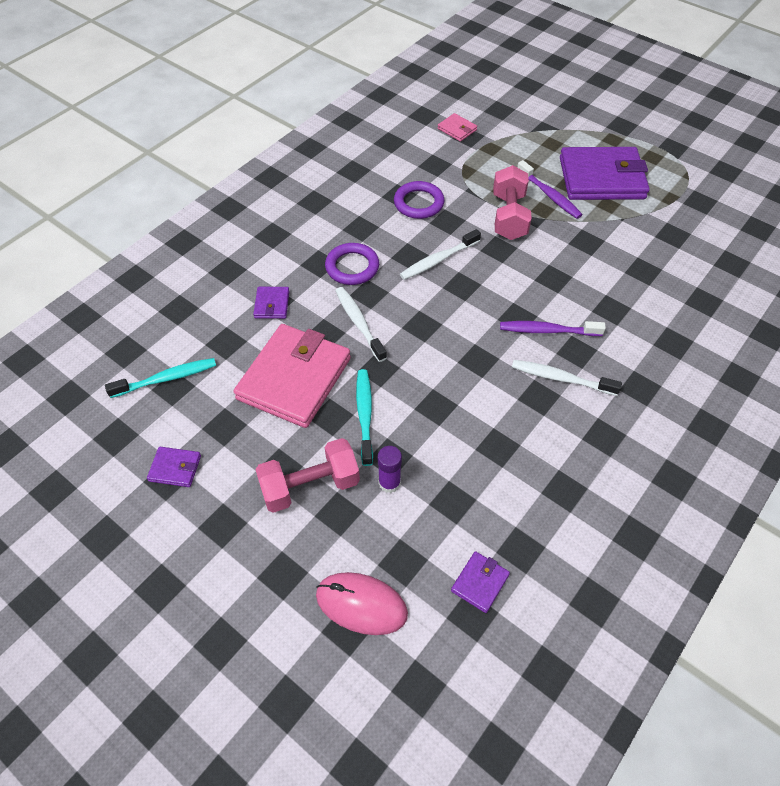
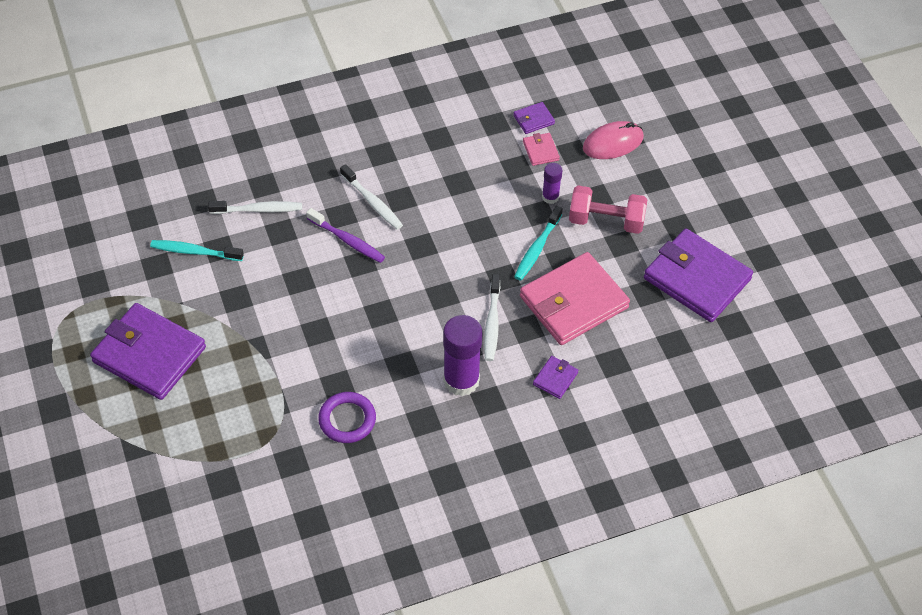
camera: 150 degrees left, 0 degrees up
(166, 378) = (676, 353): turquoise toothbrush -> turquoise toothbrush (194, 252)
(175, 468) = (696, 279): purple wallet -> purple wallet, size x2.36
(352, 267) = (461, 380): purple ring -> purple glue stick
(361, 604) = (613, 143): pink mouse -> pink mouse turned 75 degrees counterclockwise
(438, 260) = (380, 347): white toothbrush -> white toothbrush (258, 210)
(457, 129) = (226, 499): pink wallet -> pink wallet (540, 151)
(509, 216) = (277, 359): pink dumbbell -> none
(549, 195) = (217, 362): purple toothbrush -> none

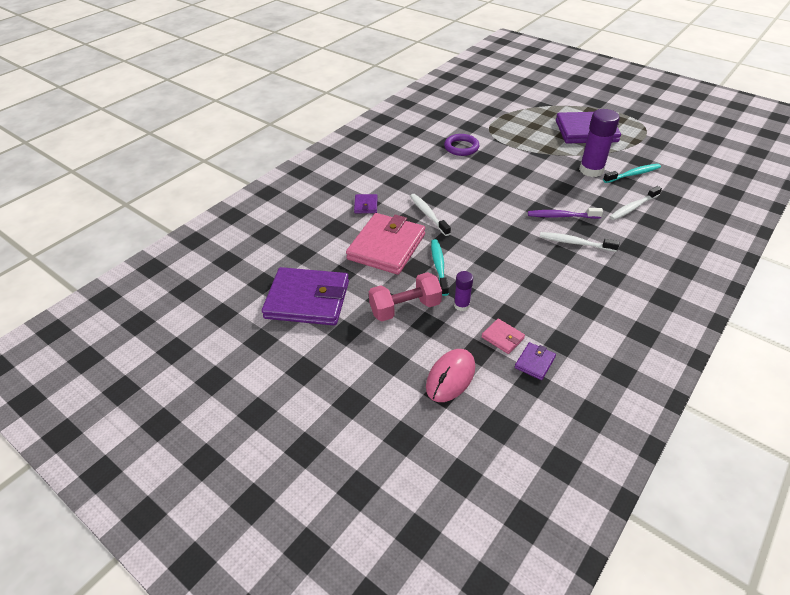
camera: 150 degrees right, 10 degrees down
(461, 380) = (419, 183): purple glue stick -> purple glue stick (591, 170)

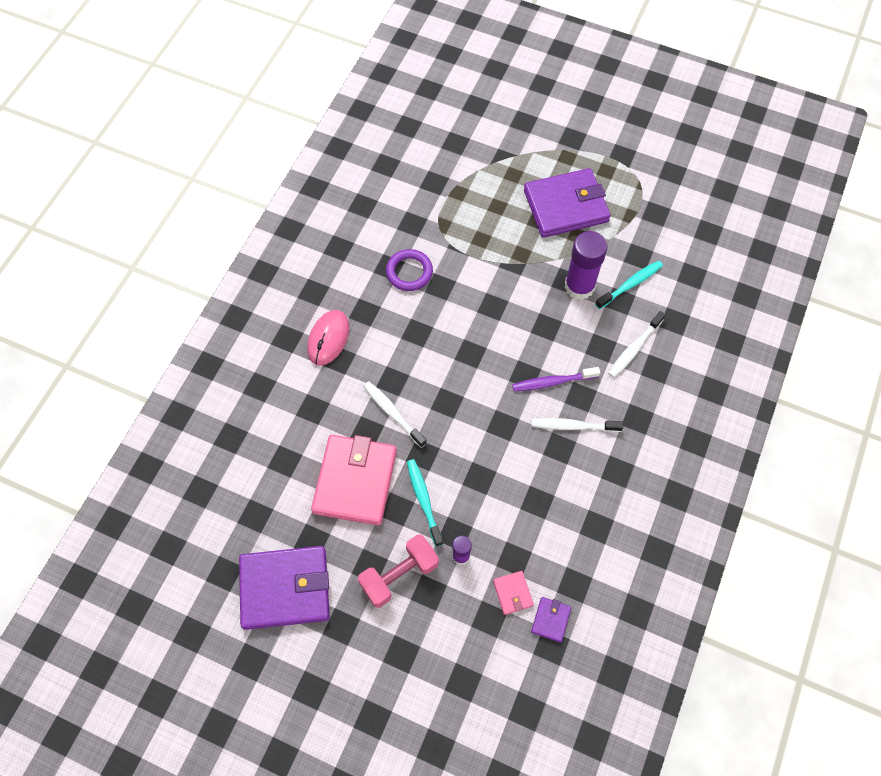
camera: 15 degrees left, 20 degrees up
(366, 205) = (311, 413): purple wallet -> none
(450, 377) = (468, 661): pink mouse -> pink mouse (328, 338)
(502, 337) = (513, 593): pink wallet -> pink wallet turned 45 degrees clockwise

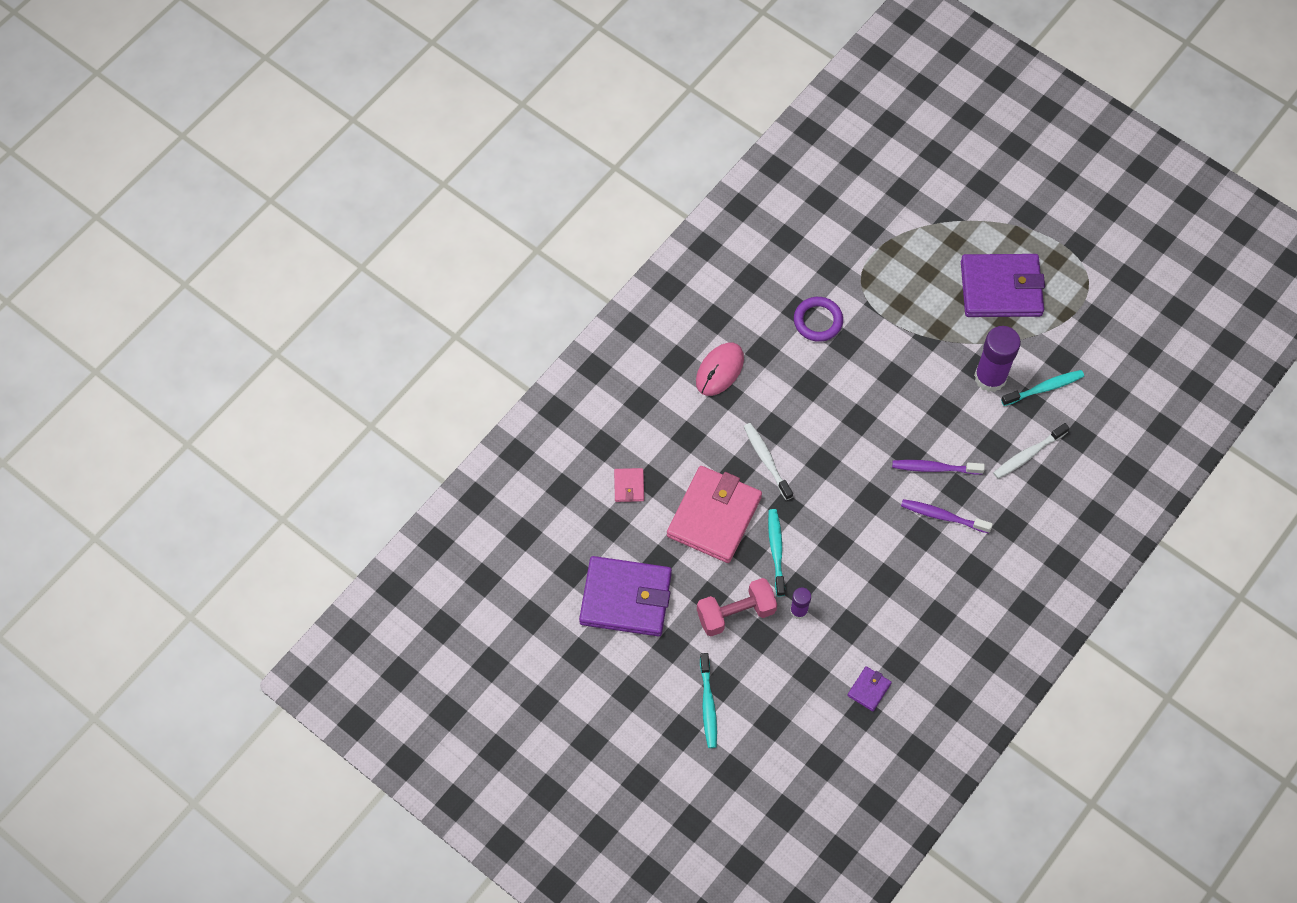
camera: 15 degrees right, 0 degrees up
(393, 681) = (708, 705): none -> turquoise toothbrush
(513, 593) = (839, 657): pink wallet -> pink wallet (629, 486)
(573, 426) = (943, 516): white toothbrush -> purple toothbrush

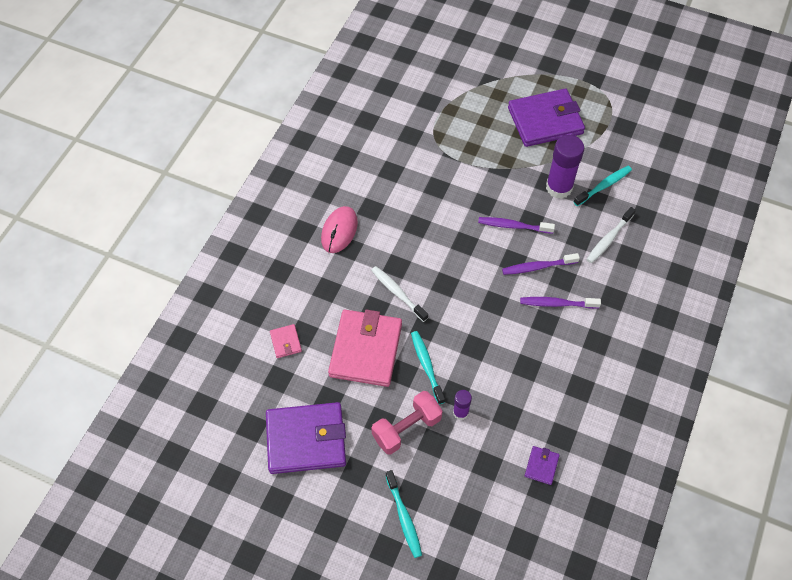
camera: 15 degrees left, 5 degrees down
(818, 321) = (409, 175): purple ring -> none
(921, 412) = (513, 226): none -> purple toothbrush

